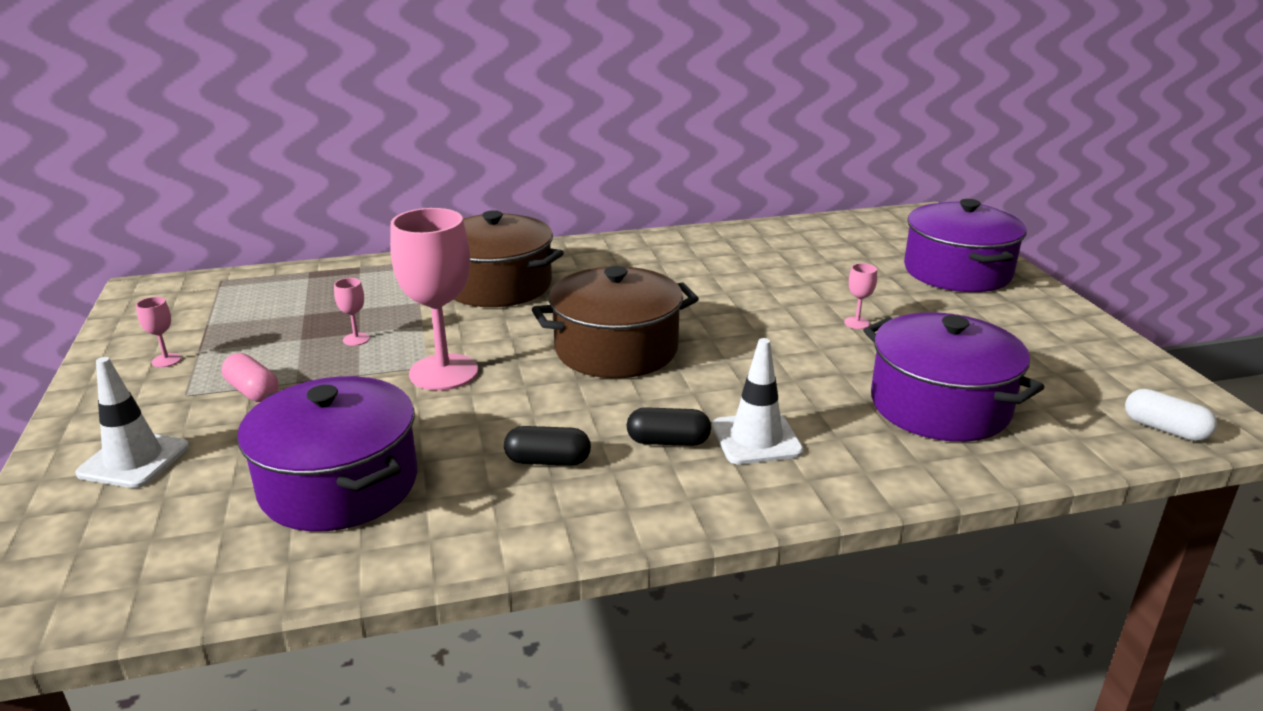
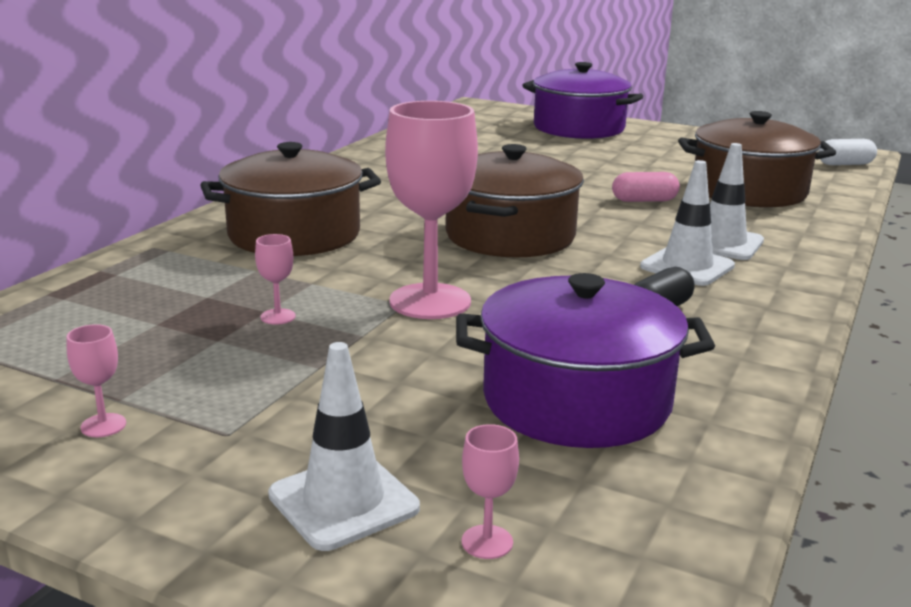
camera: 50 degrees left, 5 degrees down
(253, 391) = (296, 394): pink capsule -> pink capsule (644, 200)
(668, 441) = (687, 266): black capsule -> white traffic cone
(857, 323) = (603, 169): pink goblet -> pink goblet (487, 542)
(939, 406) = (749, 191): purple pot -> brown pot

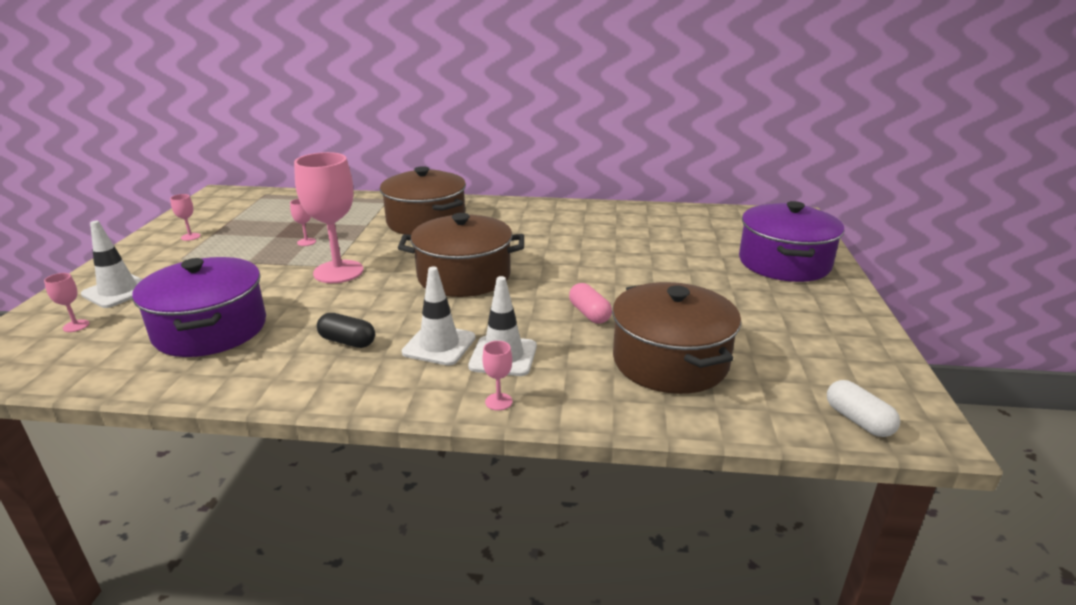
camera: 70 degrees right, 5 degrees up
(810, 256) = (498, 402): none -> pink goblet

